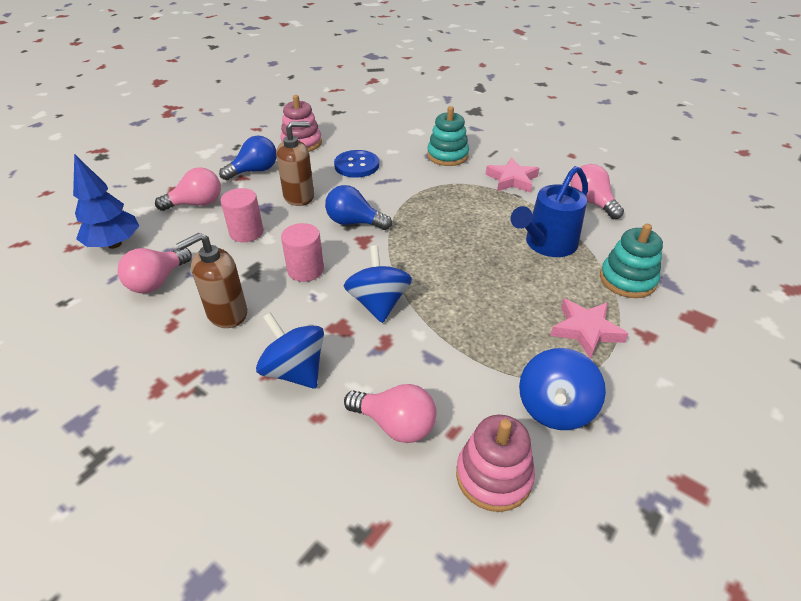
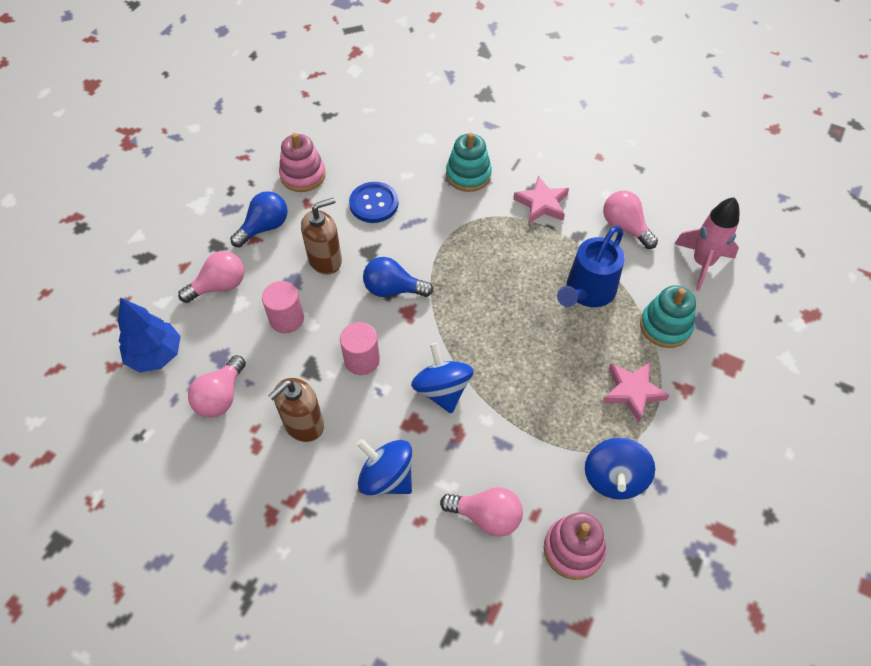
camera: 10 degrees left, 15 degrees up
(669, 236) = (702, 263): none -> pink rocket

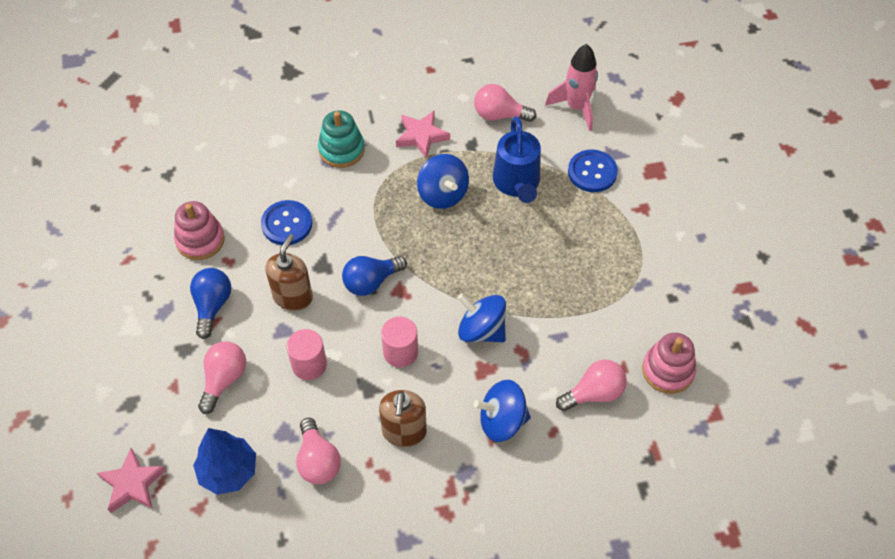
camera: 40 degrees left, 0 degrees up
(614, 478) = (651, 304): blue spinning top -> blue spinning top (443, 194)
(632, 392) = (611, 235): pink star -> pink star (132, 484)
(665, 326) = (592, 172): turquoise stacking toy -> blue button

